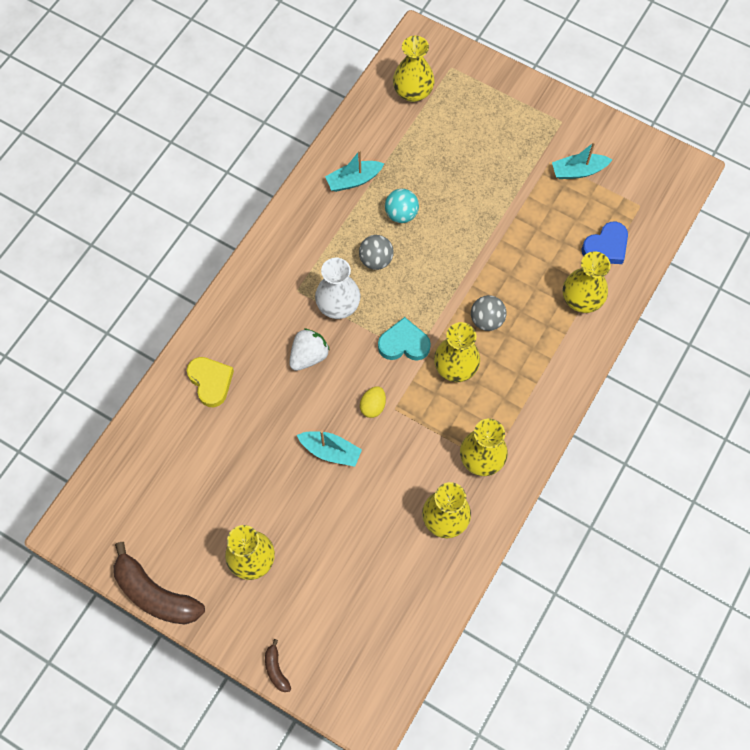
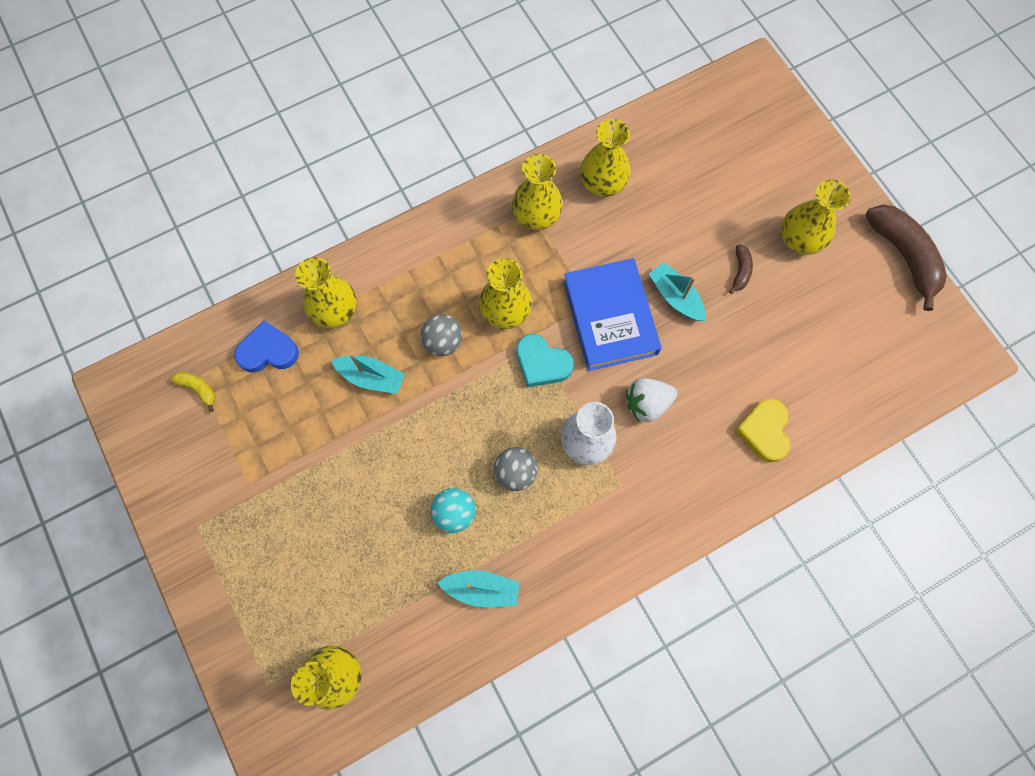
camera: 150 degrees left, 5 degrees up
(276, 669) = (818, 144): brown banana -> brown banana (740, 271)
(373, 406) = (610, 317): yellow egg -> blue book
(578, 171) = (228, 453): turquoise boat -> turquoise boat (371, 377)
(632, 198) = (198, 389): none -> yellow banana

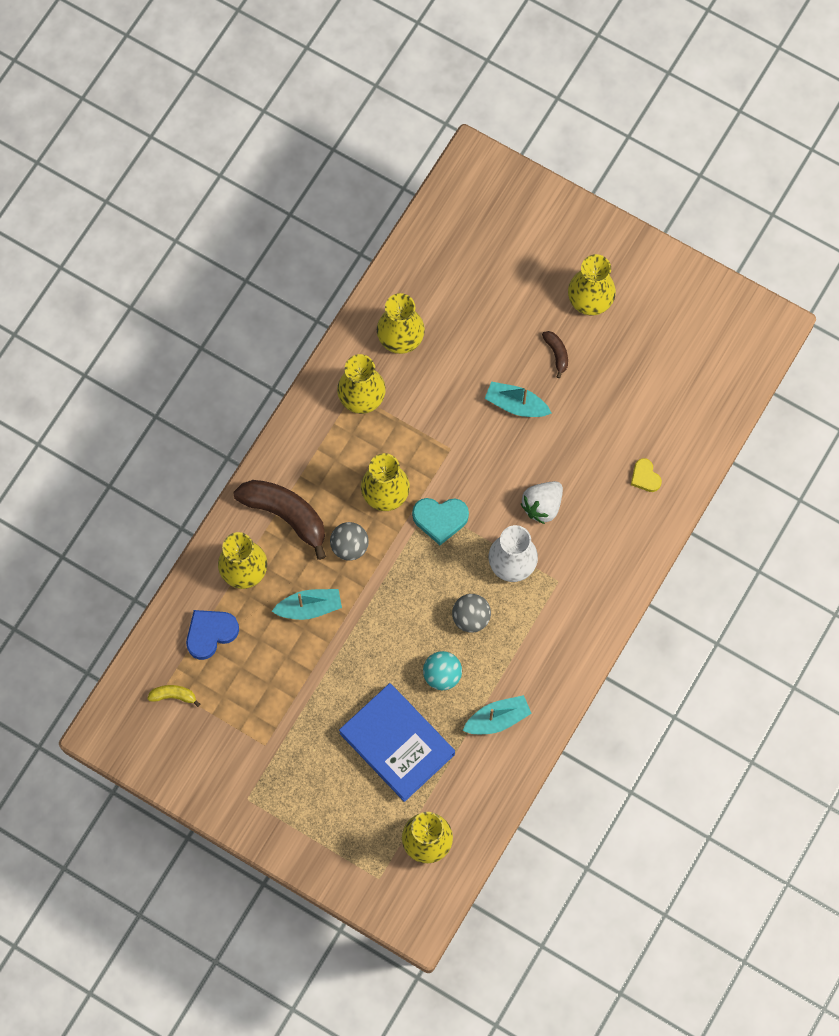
camera: 30 degrees left, 0 degrees up
(610, 317) = (473, 451): blue book -> blue book (397, 744)
(764, 431) = (645, 477): yellow heart -> yellow heart, size x0.63
(904, 256) = (681, 268): brown banana -> brown banana (286, 515)

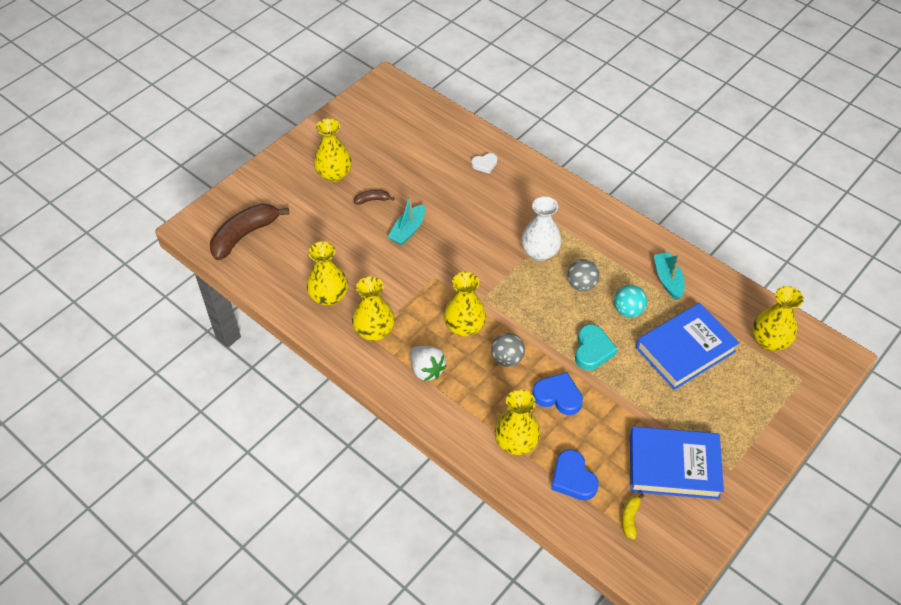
camera: 80 degrees left, 20 degrees down
(241, 737) = (673, 466): none -> blue book
(286, 515) = (470, 402): brown banana -> brown banana (244, 235)
(309, 607) = (558, 396): turquoise boat -> blue heart
(440, 519) = (494, 293): turquoise heart -> turquoise heart (592, 350)
(542, 505) = (495, 227): white strawberry -> white strawberry (426, 370)
(645, 477) = (484, 164): yellow heart -> white heart

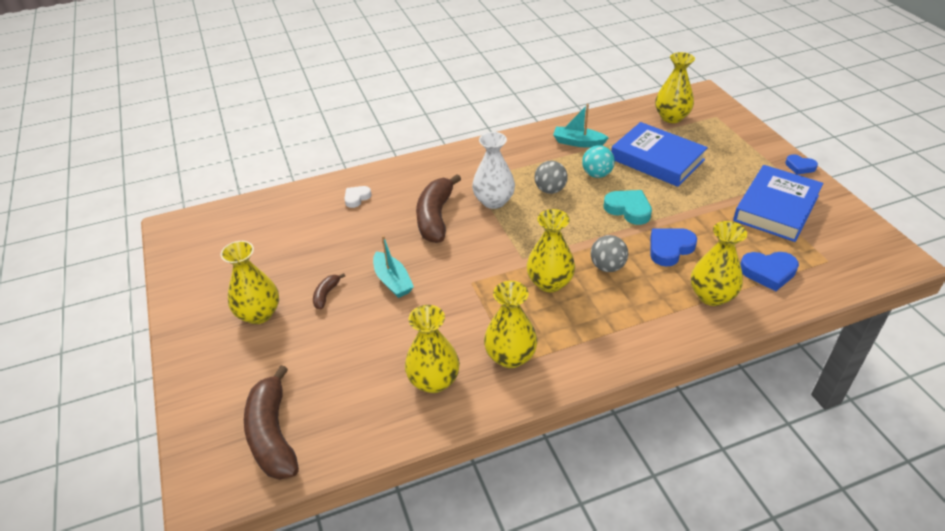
camera: 60 degrees left, 10 degrees down
(426, 370) = (588, 331): white strawberry -> none
(484, 164) = (356, 198): white heart -> white heart turned 150 degrees counterclockwise
(494, 223) = (435, 217): none -> brown banana
(630, 518) = (823, 252): yellow banana -> none
(685, 349) = (657, 159): blue book -> blue book turned 45 degrees counterclockwise
(761, 474) = (800, 167): none -> blue heart

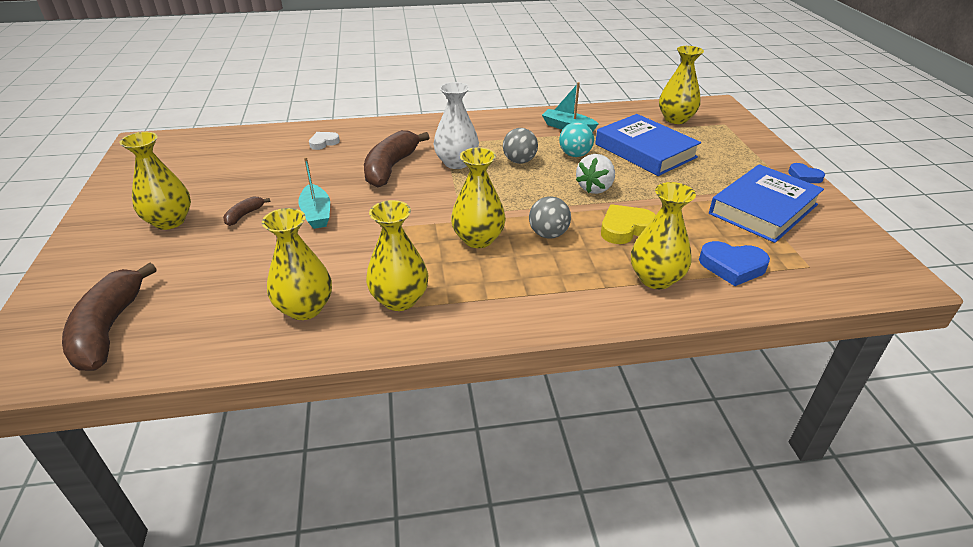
camera: 10 degrees right, 5 degrees down
(628, 209) = (595, 188): turquoise heart -> white strawberry
(670, 249) = (625, 228): blue heart -> yellow heart

